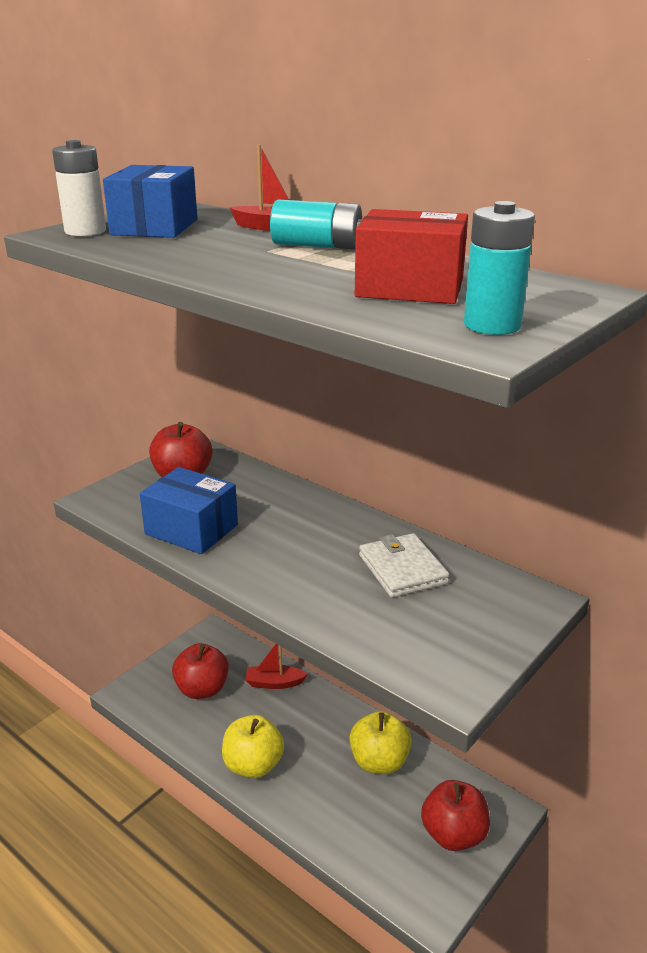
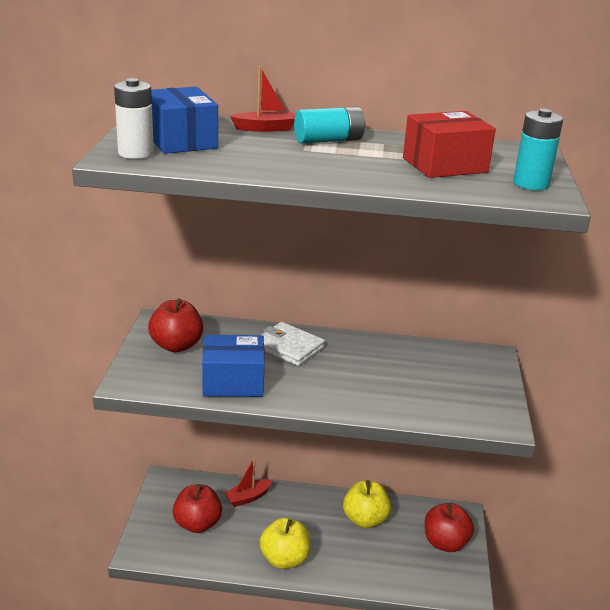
camera: 35 degrees left, 0 degrees up
(402, 569) = (401, 363): white wallet -> white wallet (289, 347)

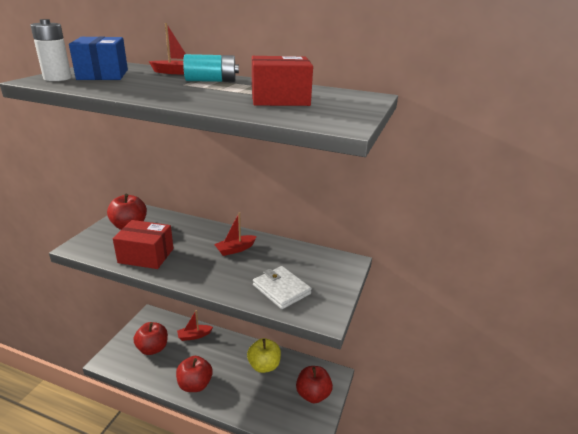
camera: 15 degrees right, 0 degrees up
(233, 382) = (146, 255): blue box -> red box
(284, 559) = (195, 384): yellow apple -> red apple
(289, 347) = (203, 237): white wallet -> white wallet (281, 289)
(343, 358) = (235, 249): none -> red boat
(530, 184) = (338, 115): turquoise battery -> none

